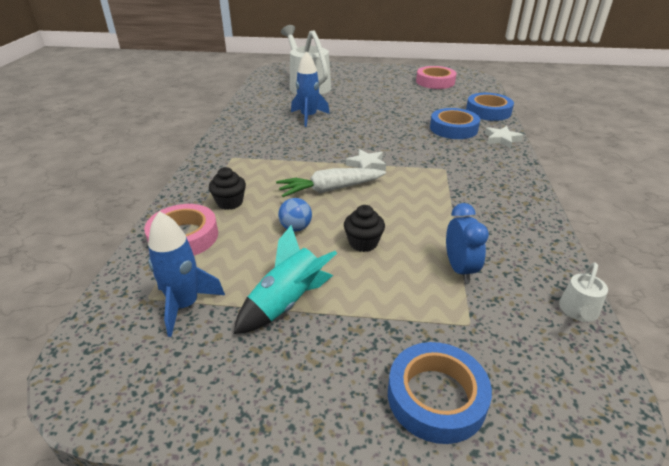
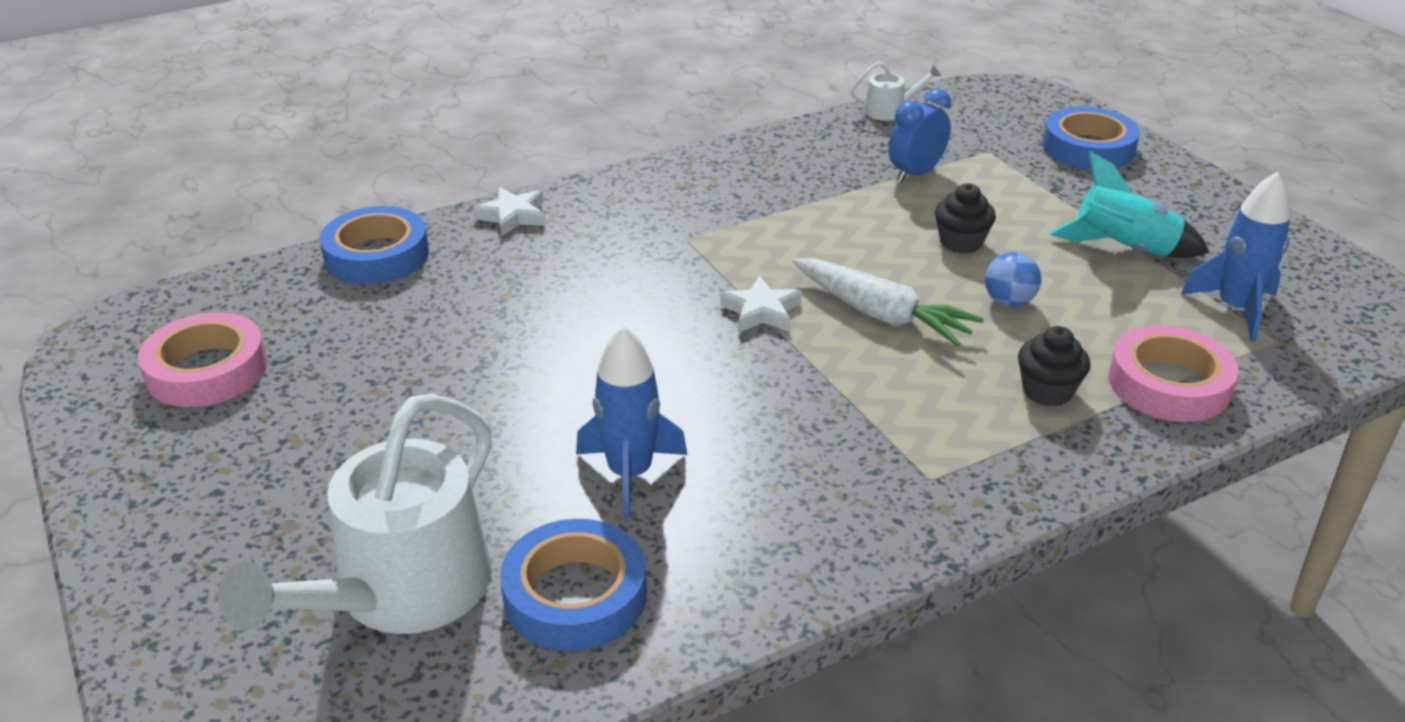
camera: 125 degrees left, 0 degrees up
(453, 128) = (508, 271): blue tape -> blue tape (575, 595)

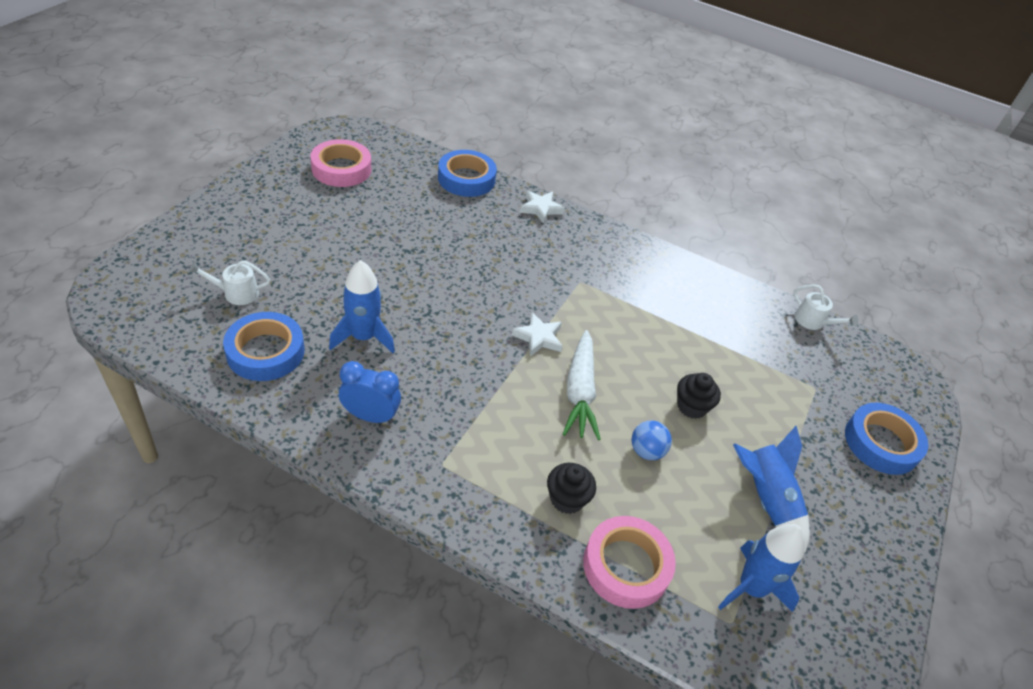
camera: 50 degrees right, 10 degrees up
(401, 591) = (236, 293): white watering can -> white watering can, size x0.44
(915, 174) = (749, 359): blue clock -> blue clock (370, 416)
(1124, 250) = (766, 499): turquoise rocket -> blue rocket

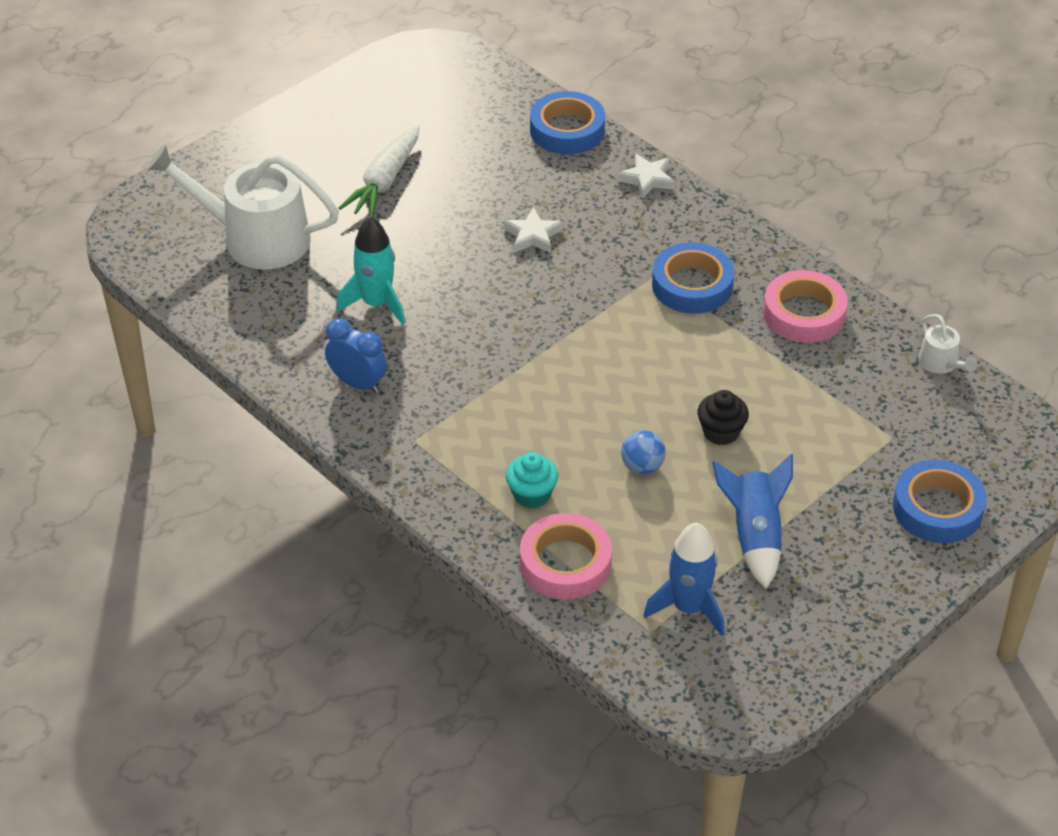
camera: 25 degrees right, 0 degrees up
(236, 293) = (256, 238): white watering can -> white watering can, size x2.30
(265, 352) = (270, 304): blue tape -> blue tape (692, 285)
(341, 169) = (415, 102): pink tape -> pink tape (804, 313)
(363, 337) = (376, 303): blue rocket -> turquoise rocket
(538, 337) = (574, 332): white star -> white star (533, 235)
(567, 499) = (532, 494): black cupcake -> turquoise cupcake
(580, 391) = (595, 396): white carrot -> white carrot (385, 181)

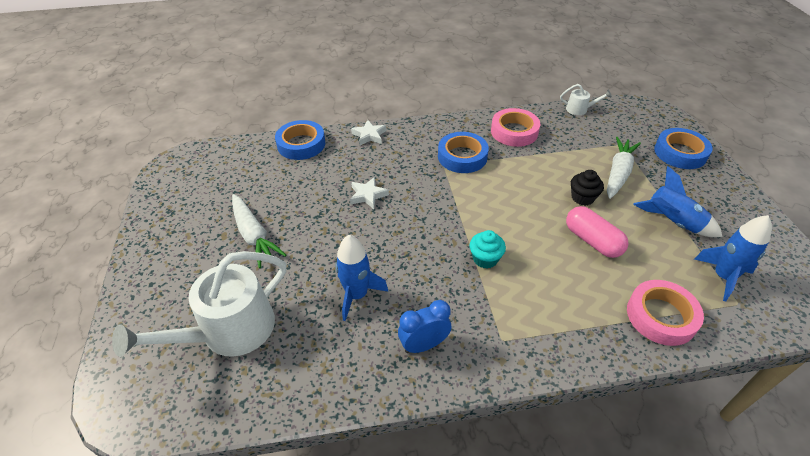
camera: 55 degrees left, 0 degrees up
(376, 303) = (357, 295): turquoise rocket -> blue rocket
(532, 494) = (589, 302): turquoise cupcake -> turquoise cupcake (485, 259)
(642, 467) = (592, 241): blue ball -> pink capsule
(813, 452) = (618, 173): none -> white carrot

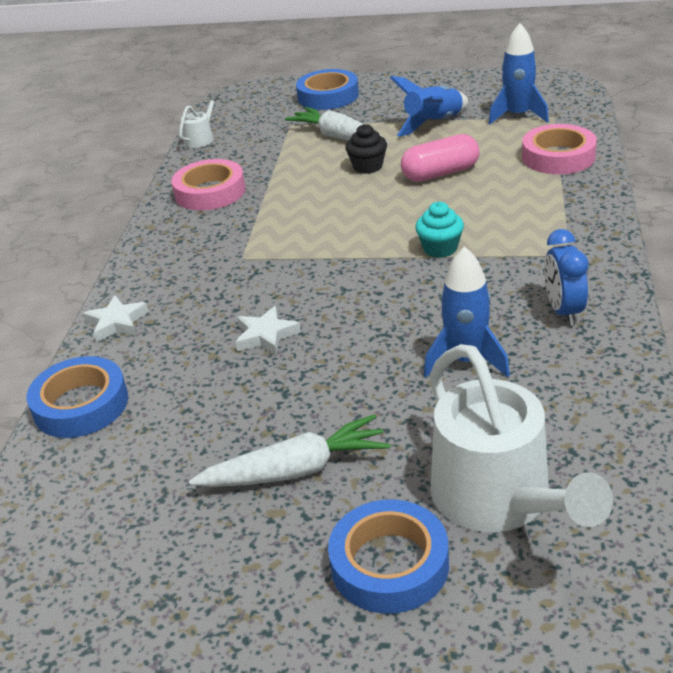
camera: 70 degrees left, 10 degrees down
(462, 157) = (234, 240): blue tape -> blue tape (389, 564)

